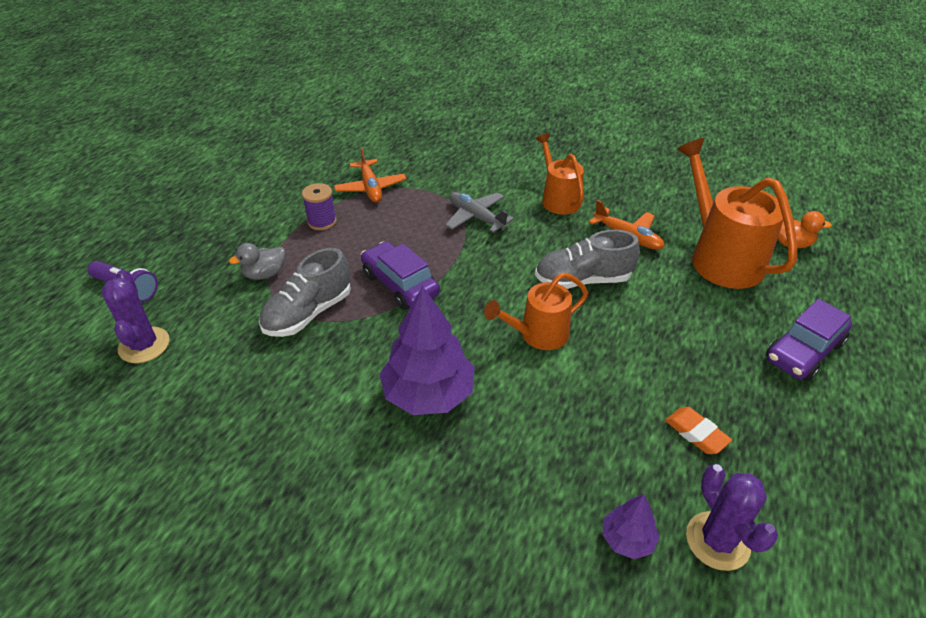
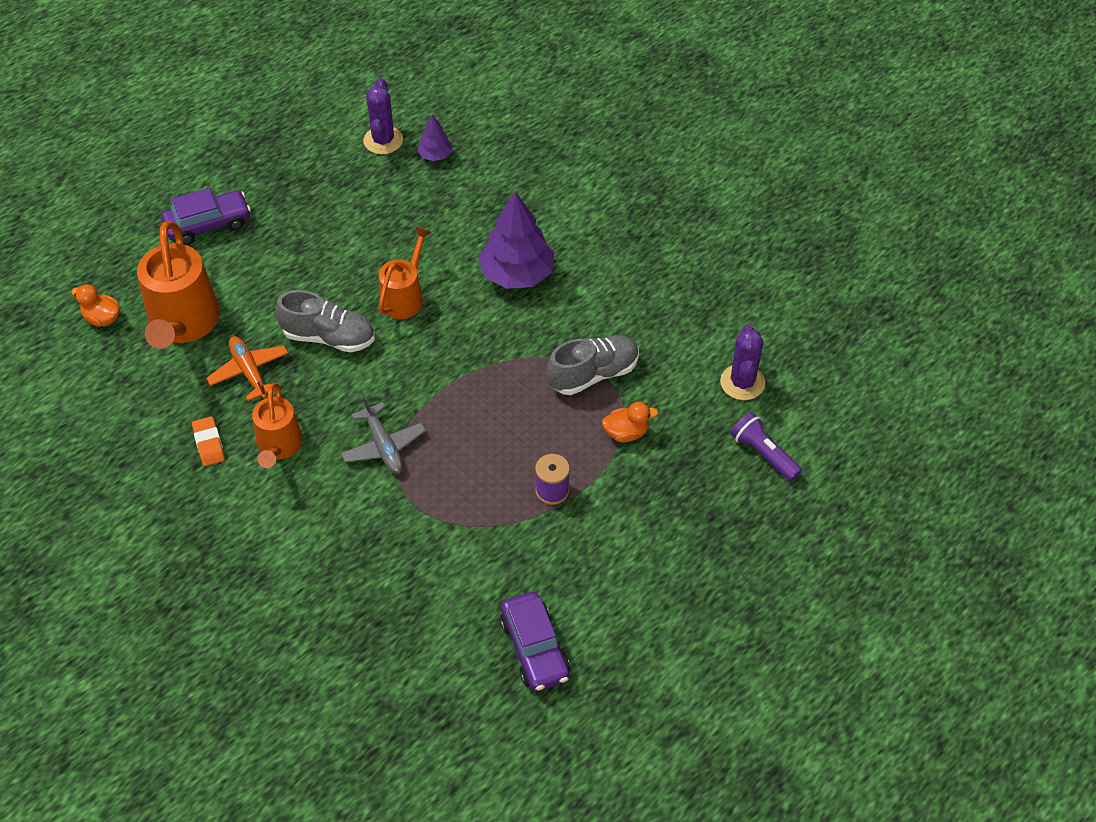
camera: 160 degrees left, 10 degrees up
(265, 274) = (626, 433): grey duck -> orange duck
(370, 188) = (480, 531): orange plane -> none
(400, 284) = (499, 382): purple car -> purple car (535, 648)
(537, 335) = (404, 297): orange watering can -> orange watering can turned 60 degrees counterclockwise
(696, 433) = (343, 195): orange eraser -> orange eraser (209, 444)

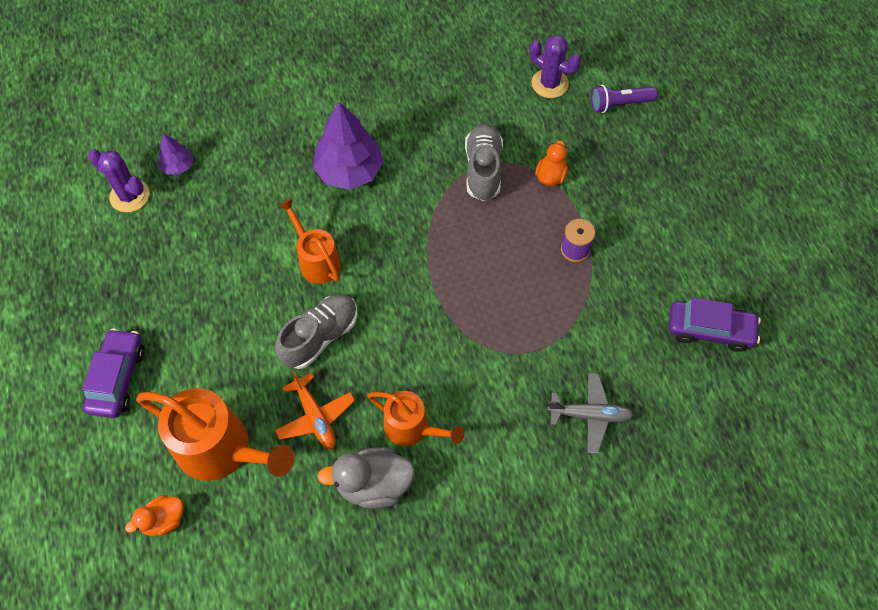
camera: 60 degrees left, 10 degrees up
(209, 444) = (373, 484): orange eraser -> grey duck
(249, 372) = (315, 417): orange plane -> orange plane turned 120 degrees counterclockwise
(383, 446) = (461, 347): grey plane -> grey plane (590, 415)

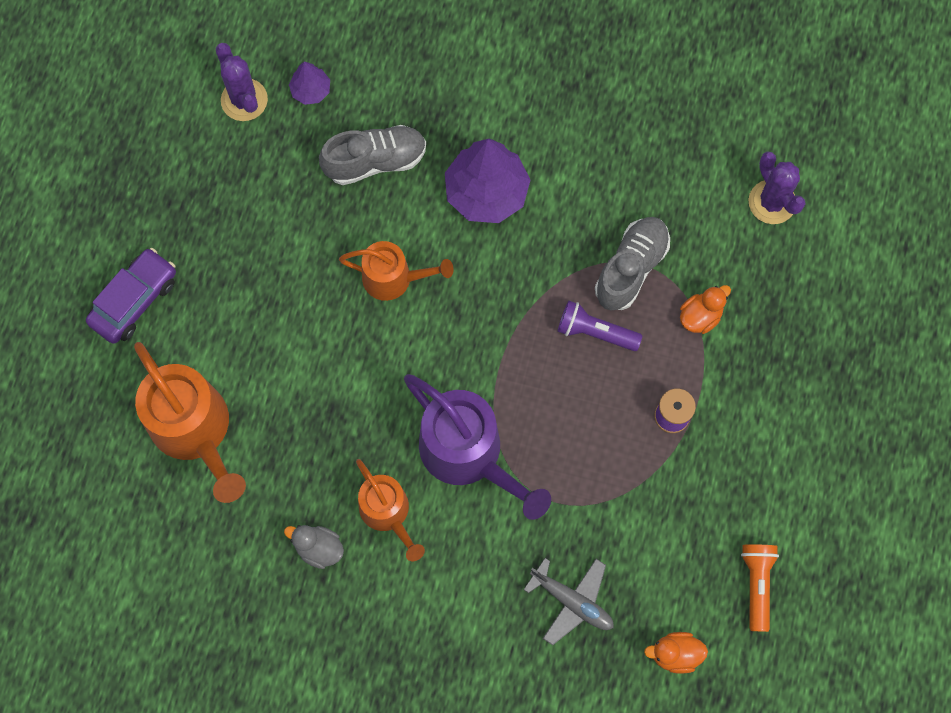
camera: 30 degrees right, 10 degrees up
(164, 520) = (107, 470): orange duck -> orange duck (675, 654)
(315, 417) = (301, 448): orange plane -> none
(316, 260) = (394, 278): orange watering can -> orange watering can turned 105 degrees clockwise
(320, 336) = (352, 366): grey shoe -> grey shoe (375, 161)
(373, 484) = (318, 548): grey duck -> grey duck, size x0.61
(448, 352) = (469, 455): none -> purple watering can
(619, 104) = (835, 270): purple flashlight -> purple flashlight (595, 332)
(710, 330) = (757, 584): purple car -> orange flashlight

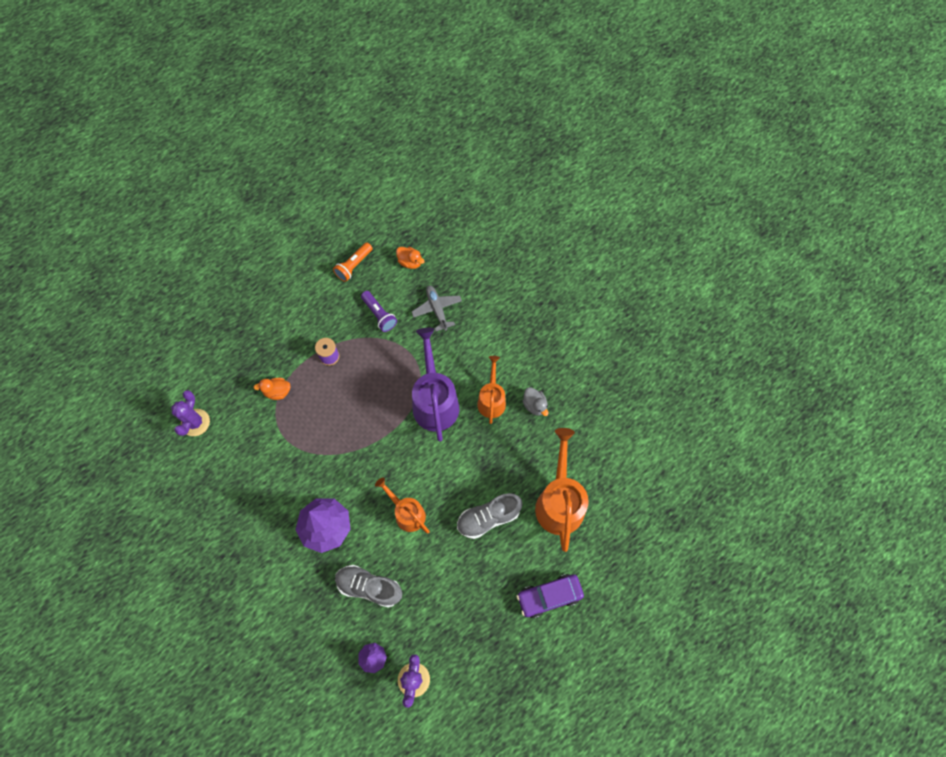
camera: 145 degrees left, 5 degrees down
(595, 332) = (331, 418): purple flashlight -> purple flashlight (379, 315)
(631, 268) = (289, 437): grey shoe -> grey shoe (488, 518)

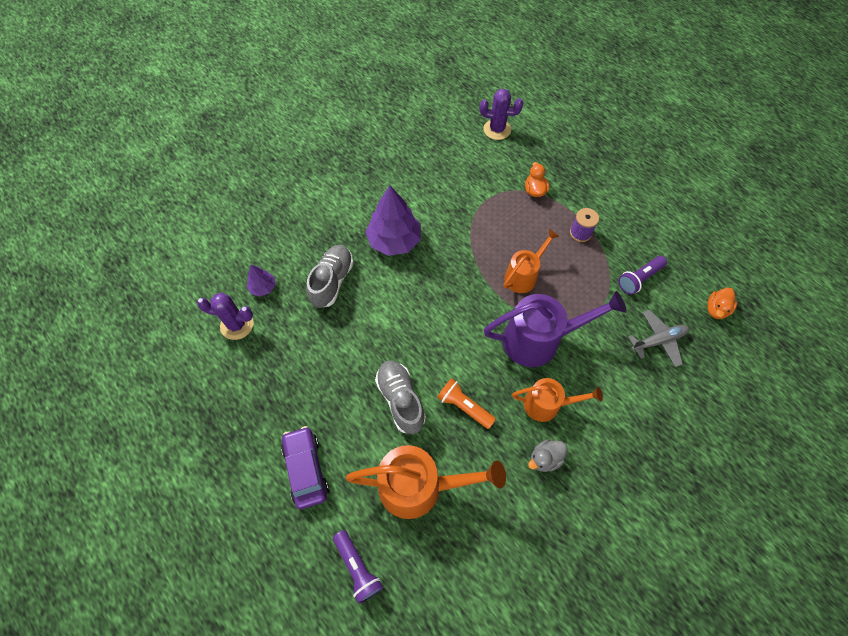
camera: 90 degrees right, 5 degrees down
(353, 266) = (696, 250): orange flashlight -> orange flashlight (464, 406)
(406, 513) = (408, 314): orange watering can -> orange watering can (523, 275)
(621, 548) = (357, 568): none -> purple flashlight

